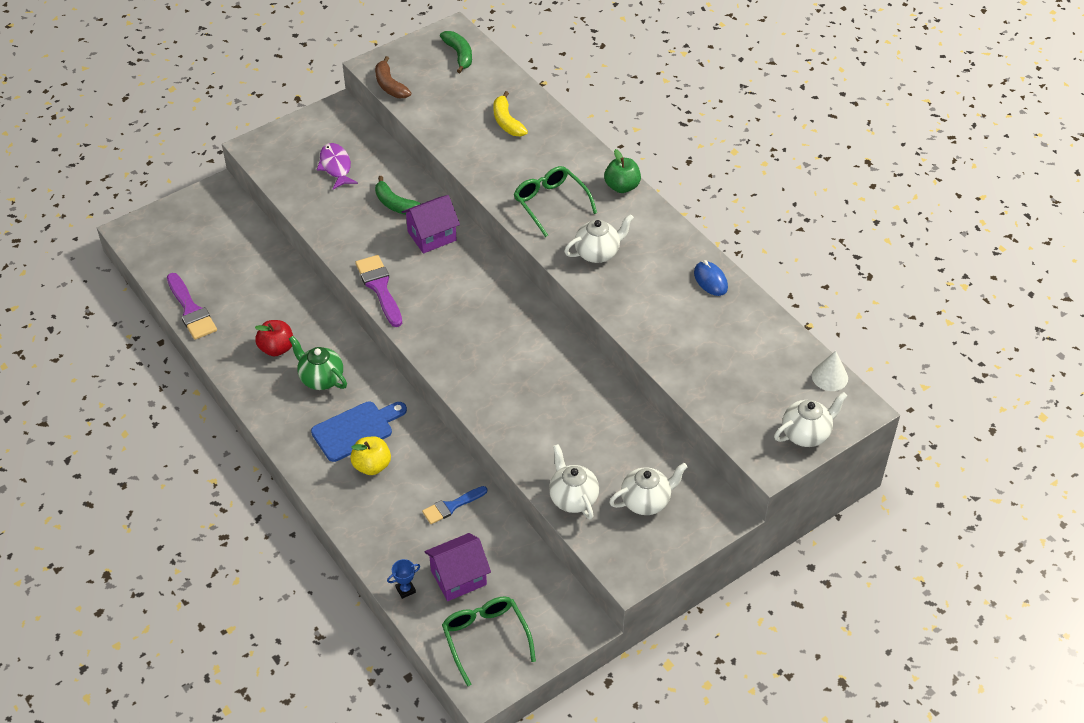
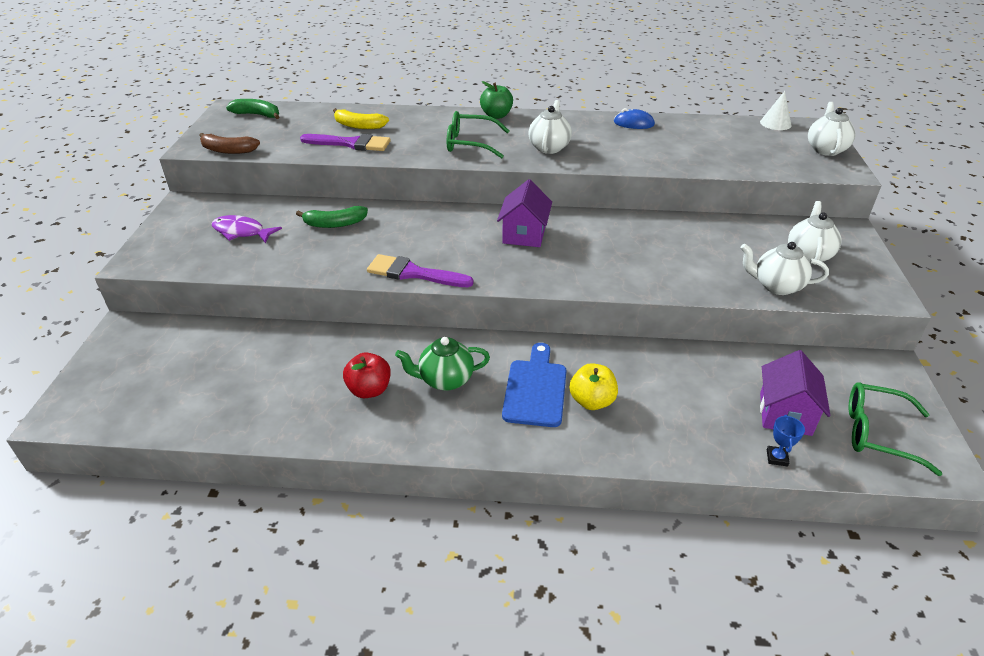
camera: 50 degrees left, 10 degrees down
(191, 310) = (234, 425): purple brush -> purple brush (351, 144)
(432, 236) = (396, 223): purple house -> purple house (524, 234)
(451, 506) = (690, 376): blue brush -> none

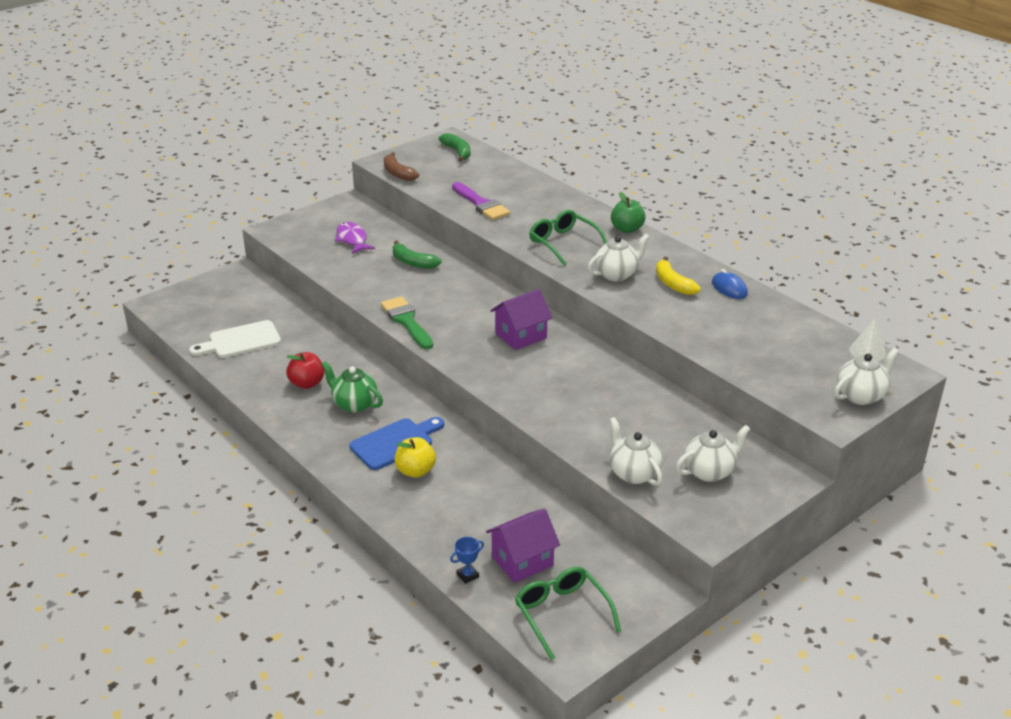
camera: 45 degrees right, 5 degrees down
(232, 392) = (241, 341): none -> white cutting board
(359, 126) = (510, 192): yellow banana -> yellow banana (673, 284)
(413, 273) = (406, 321): purple brush -> green brush

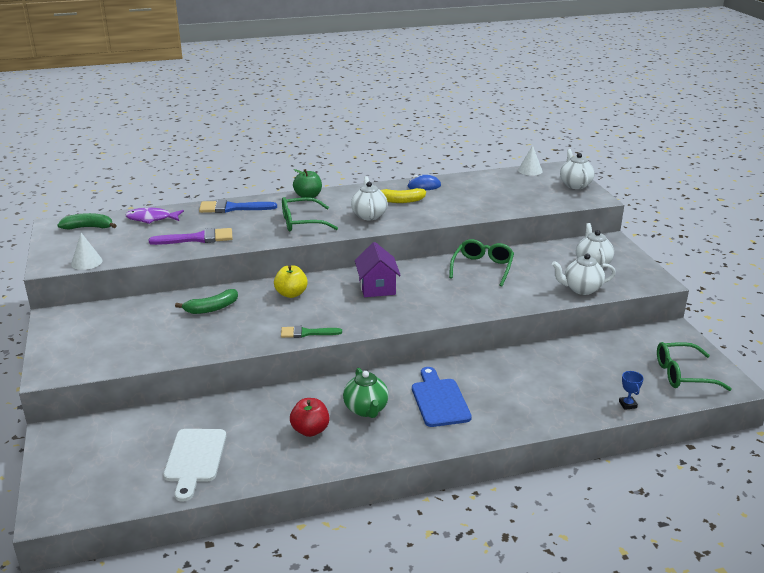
camera: 65 degrees left, 5 degrees down
(352, 239) = (131, 330): purple fish -> purple fish (151, 219)
(354, 404) = (366, 410): green teapot -> green teapot turned 75 degrees counterclockwise
(398, 173) = (86, 262): brown banana -> white cone
(406, 321) = (306, 333): green brush -> green brush, size x0.67
(415, 471) = (485, 398): yellow apple -> yellow apple (291, 294)
(522, 561) = (620, 376): purple house -> none
(558, 200) = (232, 208): none -> blue brush
(623, 391) = (482, 268): none -> green glasses

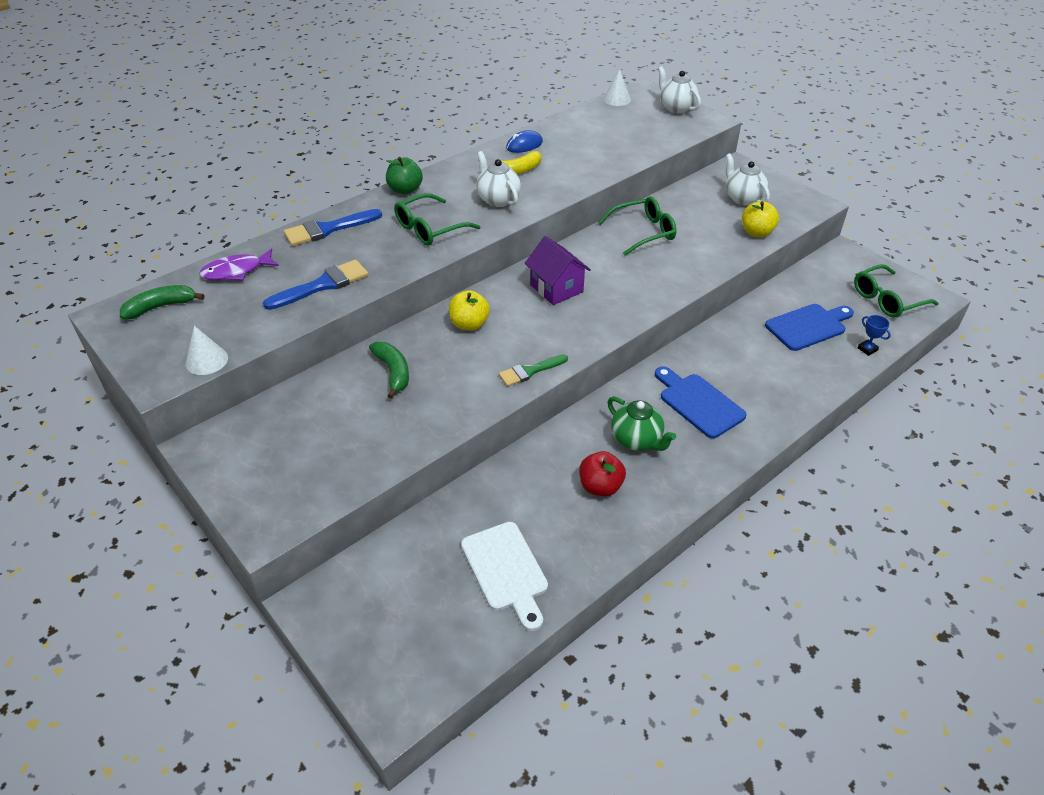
camera: 25 degrees left, 15 degrees up
(197, 238) = (323, 285): purple brush -> blue brush
(212, 308) = (393, 372): green banana -> green banana turned 60 degrees counterclockwise
(482, 268) = (643, 232): green glasses -> green glasses turned 75 degrees clockwise
(581, 289) = (756, 232): white teapot -> yellow apple
(587, 374) = (808, 326): none -> blue cutting board

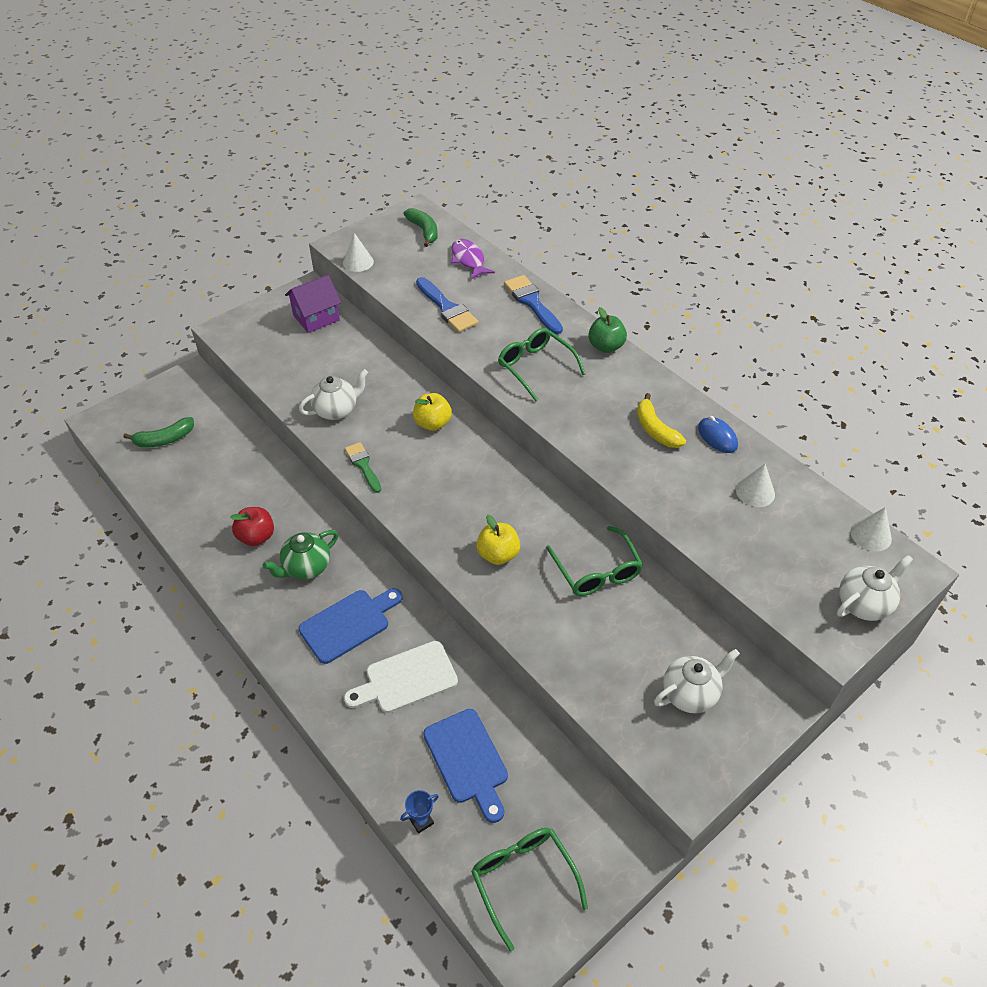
camera: 90 degrees right, 5 degrees up
(393, 372) = (373, 378): green banana -> green banana (164, 439)
(498, 199) = (593, 415): white teapot -> white teapot (336, 410)
(506, 570) = (188, 475): white cutting board -> white cutting board (406, 679)
(556, 288) = (487, 487): purple house -> purple house (316, 318)
(582, 135) = (755, 492): none -> white cone
(756, 232) = (606, 696): yellow apple -> yellow apple (498, 554)

